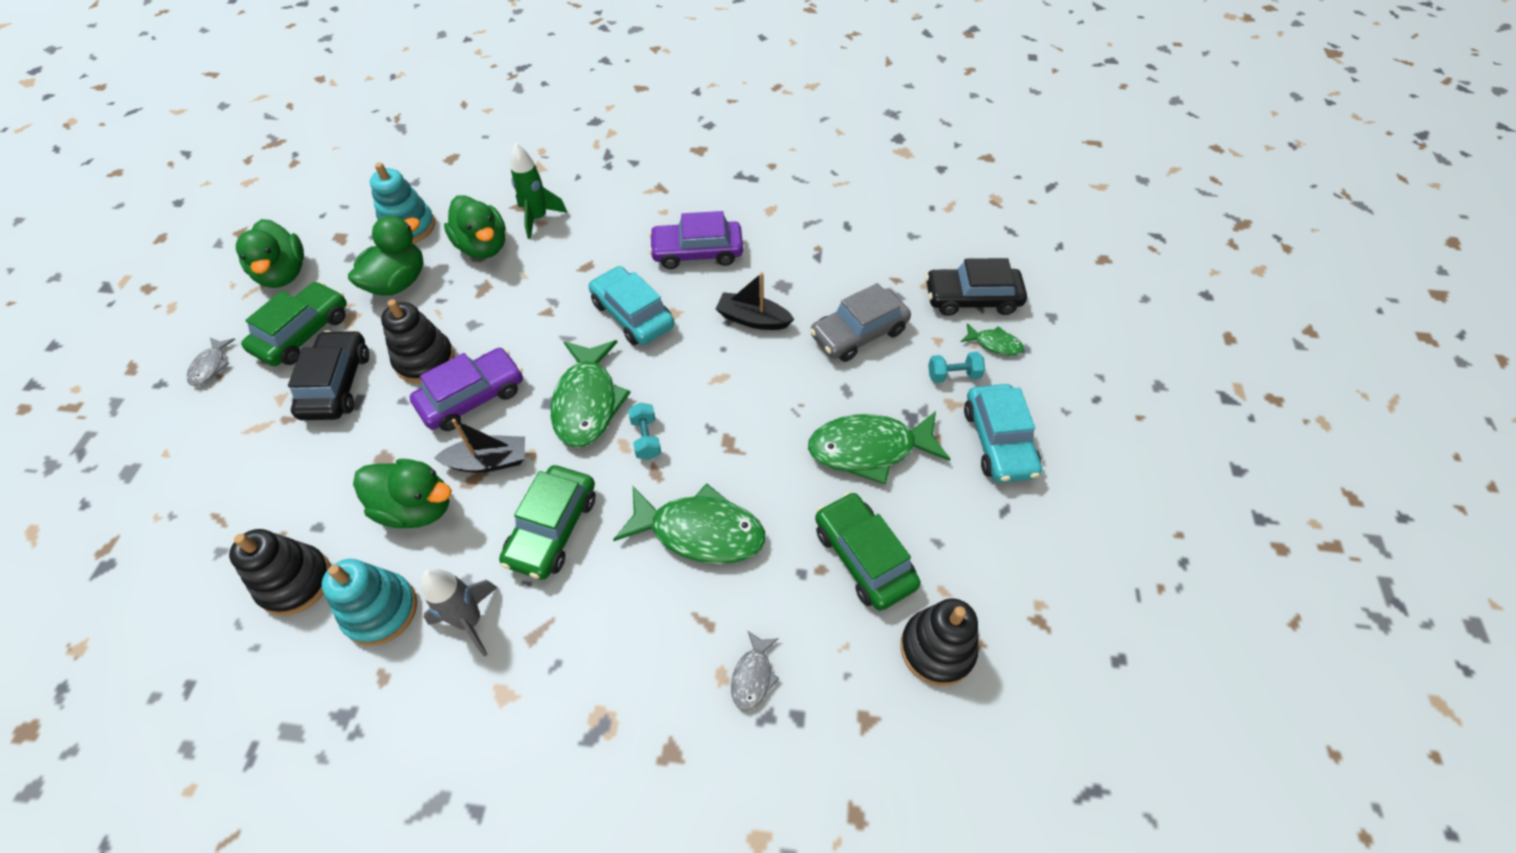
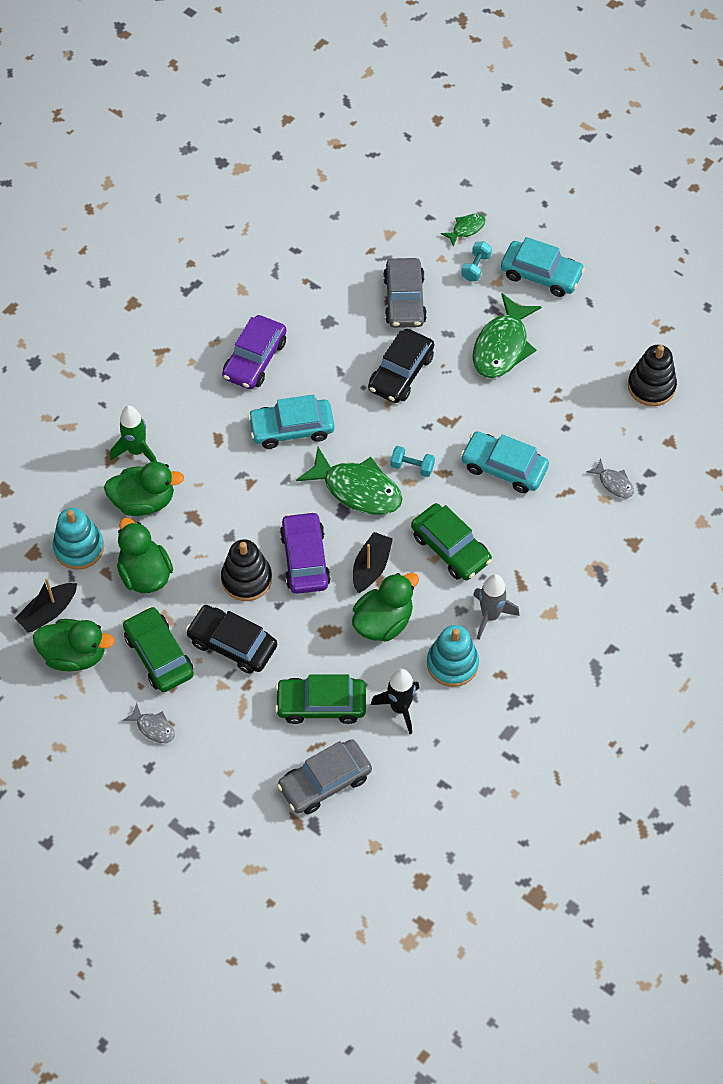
camera: 60 degrees left, 5 degrees up
(168, 551) = (325, 781): none -> grey car
(295, 582) = (400, 708): black stacking toy -> black rocket
(699, 531) = (504, 467): green fish -> turquoise car
(753, 319) = (348, 356): black boat -> black boat (48, 612)
(863, 557) = (575, 390): green car -> green car (321, 704)
(972, 298) = (419, 217): black car -> black car (401, 373)

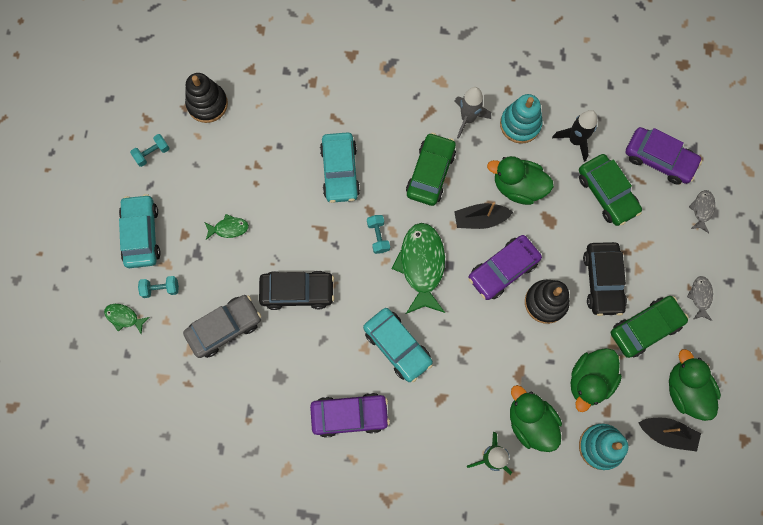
camera: 120 degrees left, 15 degrees up
(159, 655) = (645, 328): green car -> green car turned 150 degrees counterclockwise
(325, 781) = (659, 159): grey car -> purple car
(502, 346) = (229, 228): green fish -> green fish, size x0.48
(613, 483) = (309, 90): grey fish -> grey fish (702, 209)
(623, 317) = (152, 153): none -> turquoise dumbbell

